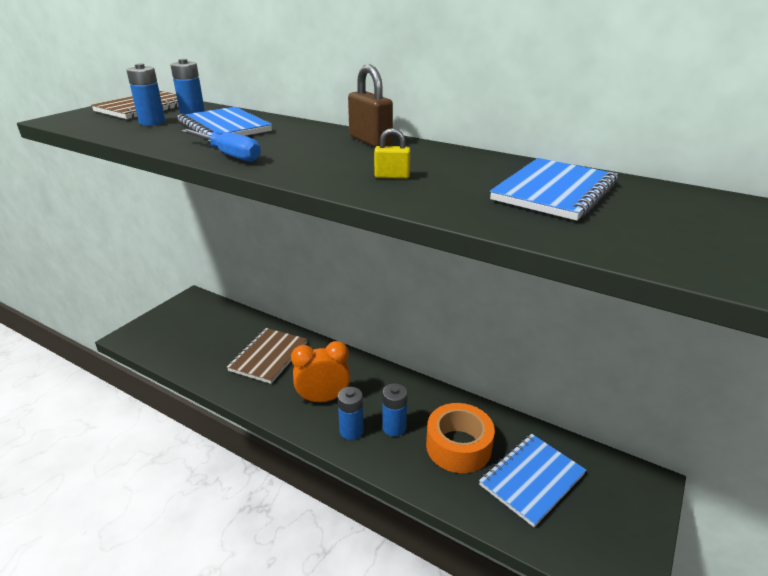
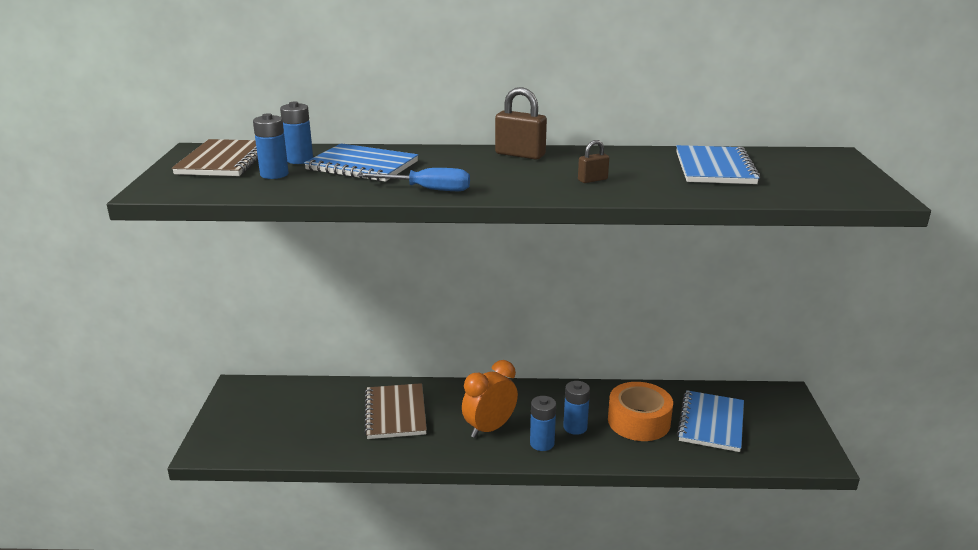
camera: 30 degrees left, 5 degrees down
(392, 176) = (592, 180): yellow padlock -> brown padlock

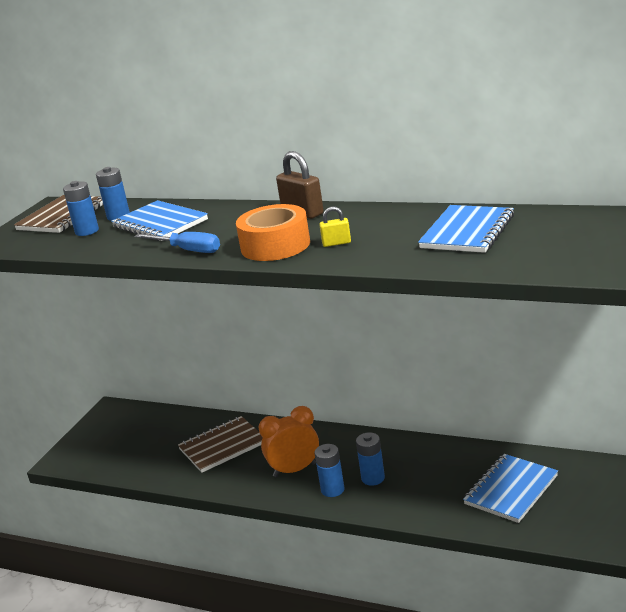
camera: 25 degrees right, 0 degrees up
(395, 413) = (222, 446): brown notebook -> brown notebook turned 45 degrees clockwise
(592, 180) = (336, 243): brown padlock -> yellow padlock
(638, 421) = (438, 480): orange tape -> orange tape (275, 245)

